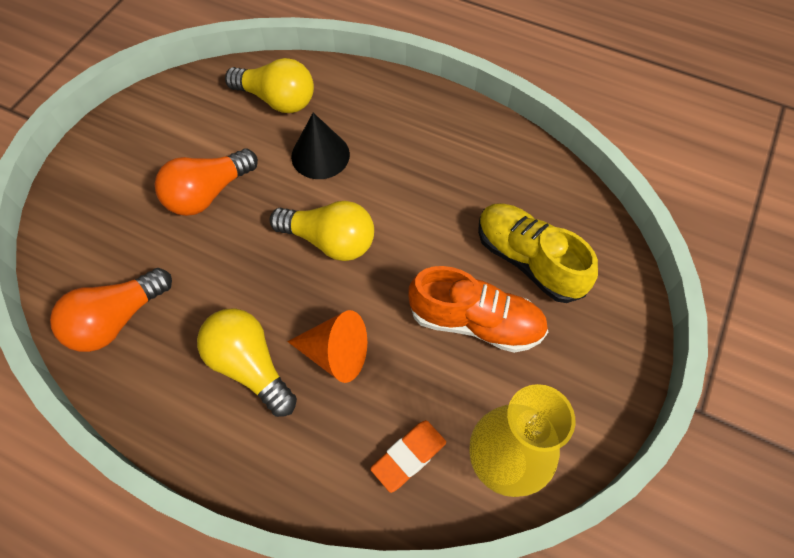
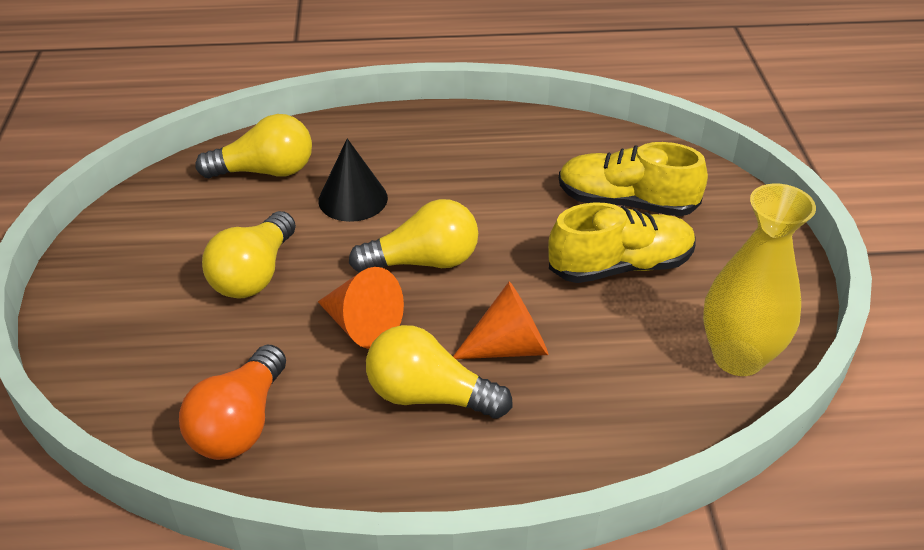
camera: 30 degrees left, 20 degrees down
(208, 193) = (254, 274): orange light bulb -> yellow light bulb
(248, 278) = (362, 325): none -> orange cone
(408, 456) = (651, 394): orange eraser -> none
(476, 322) = (620, 266): orange shoe -> yellow shoe

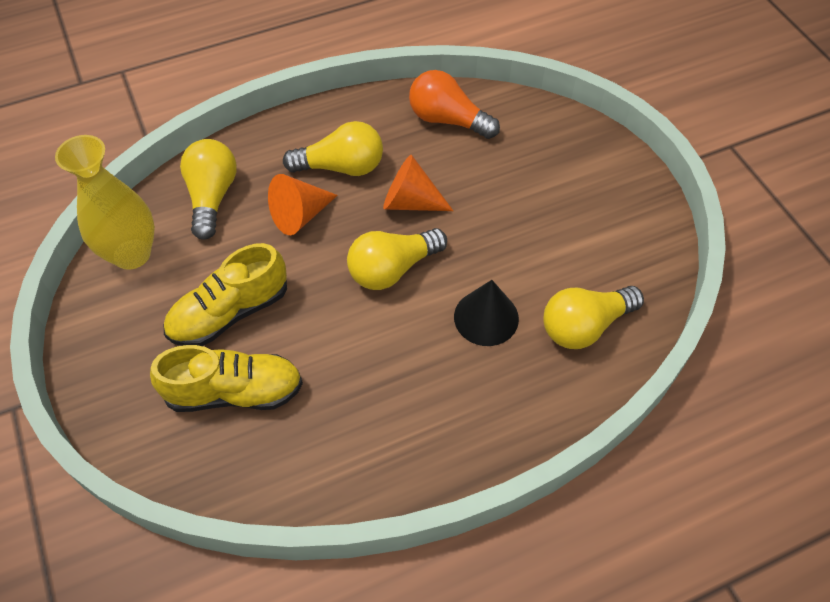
camera: 160 degrees right, 15 degrees up
(240, 423) = (448, 120): orange light bulb -> orange light bulb turned 60 degrees counterclockwise
(254, 274) = (514, 219): yellow light bulb -> yellow light bulb (212, 197)

